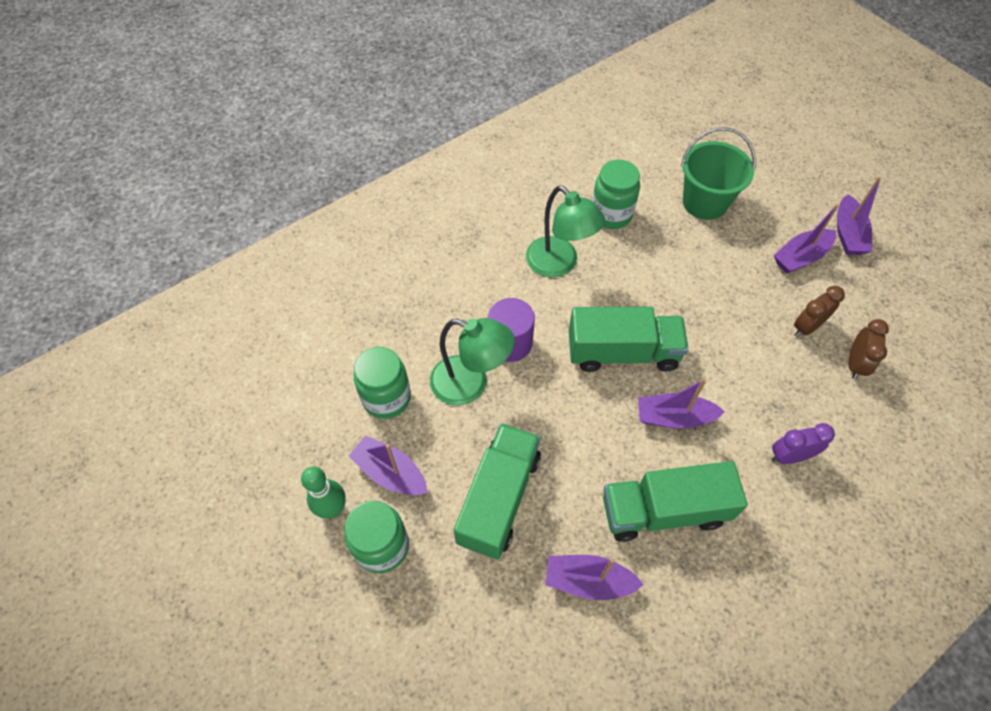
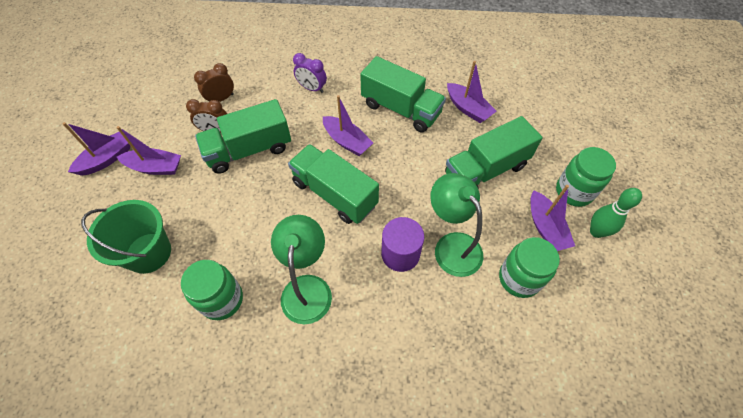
camera: 140 degrees left, 0 degrees up
(750, 333) = (249, 150): none -> green truck

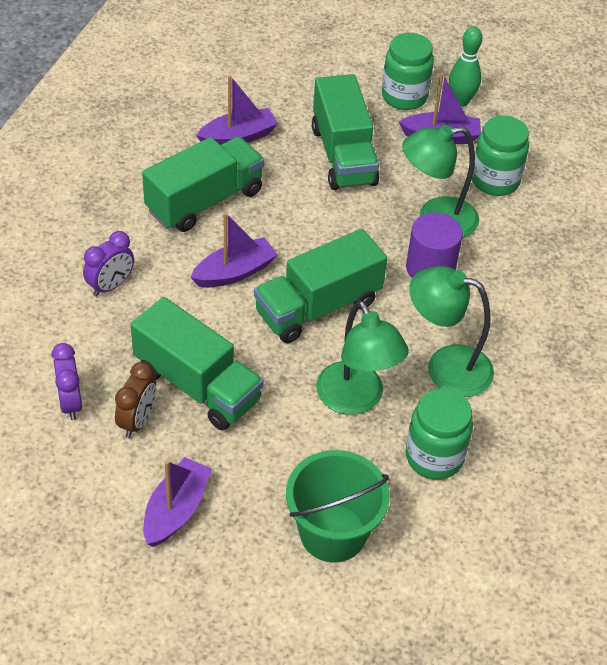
camera: 75 degrees left, 10 degrees down
(107, 159) = (126, 577): purple boat -> none
(221, 99) = (70, 403): brown clock -> purple clock
(249, 150) = (197, 385): green truck -> green truck turned 45 degrees counterclockwise
(260, 237) = (356, 400): none -> green lamp

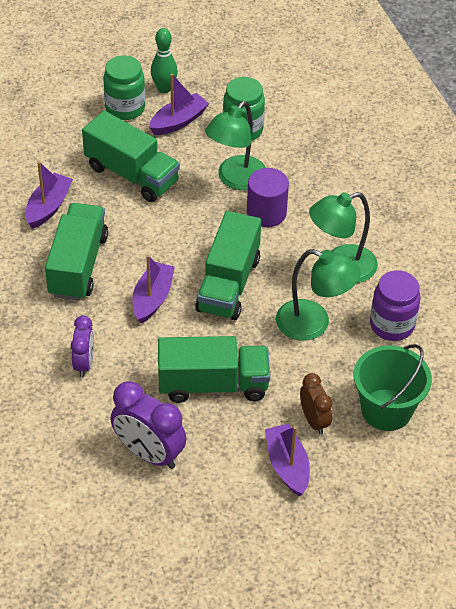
camera: 40 degrees left, 0 degrees up
(70, 403) = (149, 453): purple clock -> purple clock, size x1.63
(137, 421) = (203, 433): brown clock -> brown clock (314, 420)
(434, 457) = (392, 325): green jar -> purple jar

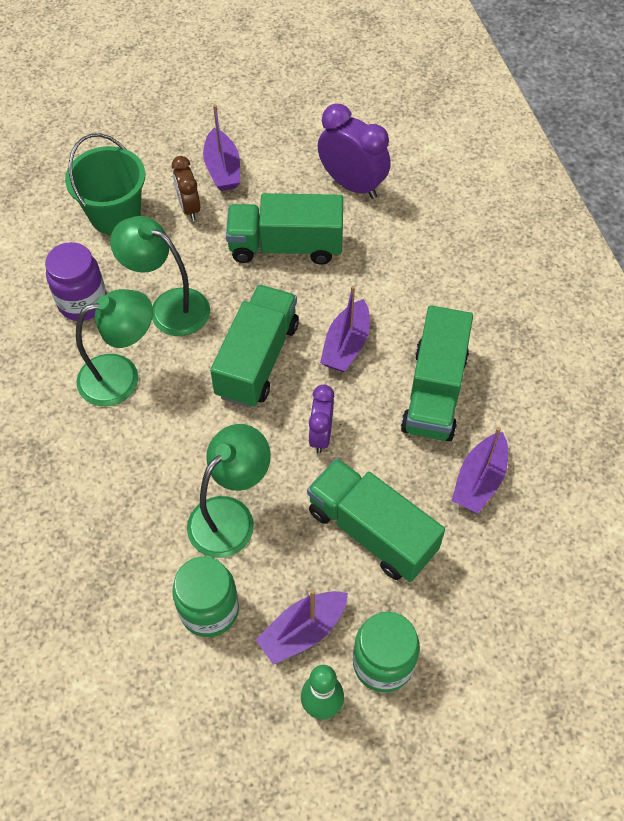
camera: 175 degrees left, 10 degrees up
(84, 363) = (419, 273): purple clock -> purple clock (320, 435)
(266, 213) = (197, 459): purple cylinder -> none

